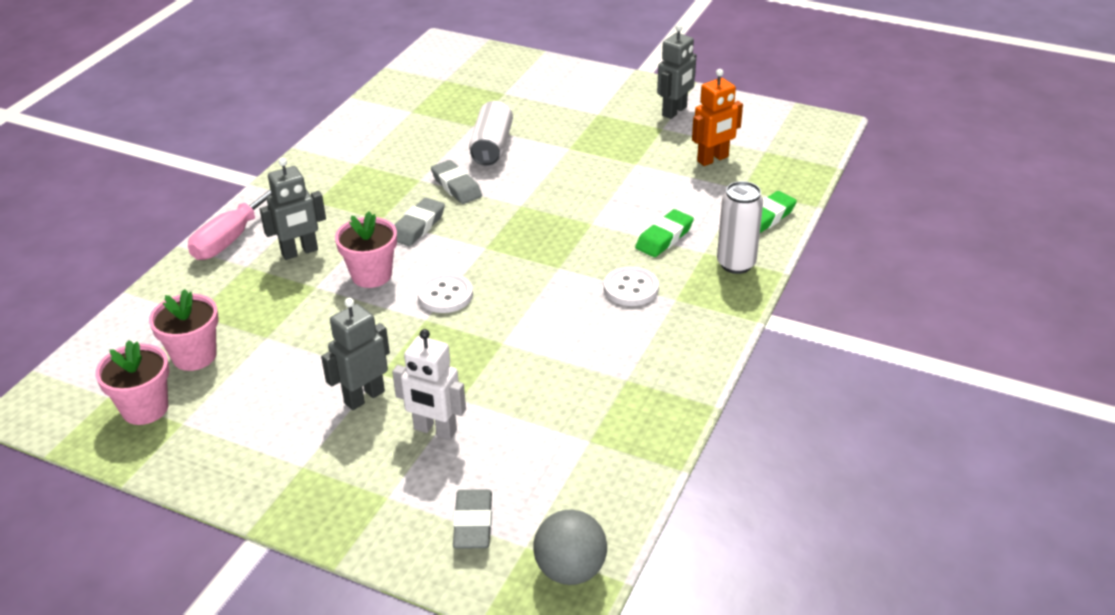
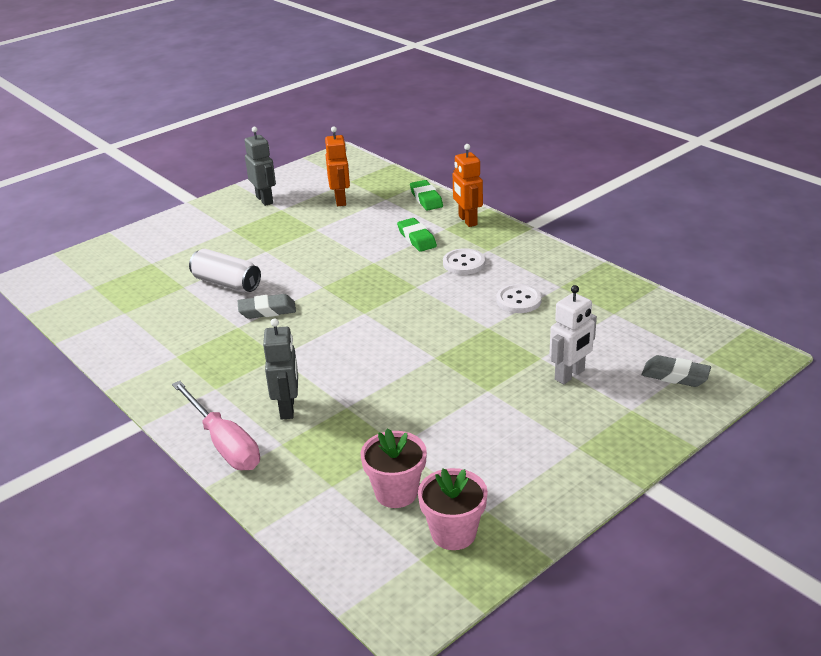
camera: 65 degrees left, 5 degrees down
(364, 397) = (512, 403): grey robot -> none
(371, 275) = (355, 374): pink flower pot -> none
(418, 226) = (307, 339): grey eraser -> none
(445, 295) = (411, 342): white button -> white button (518, 300)
(570, 570) = (732, 345): grey ball -> none
(736, 264) = (467, 220): white can -> orange robot

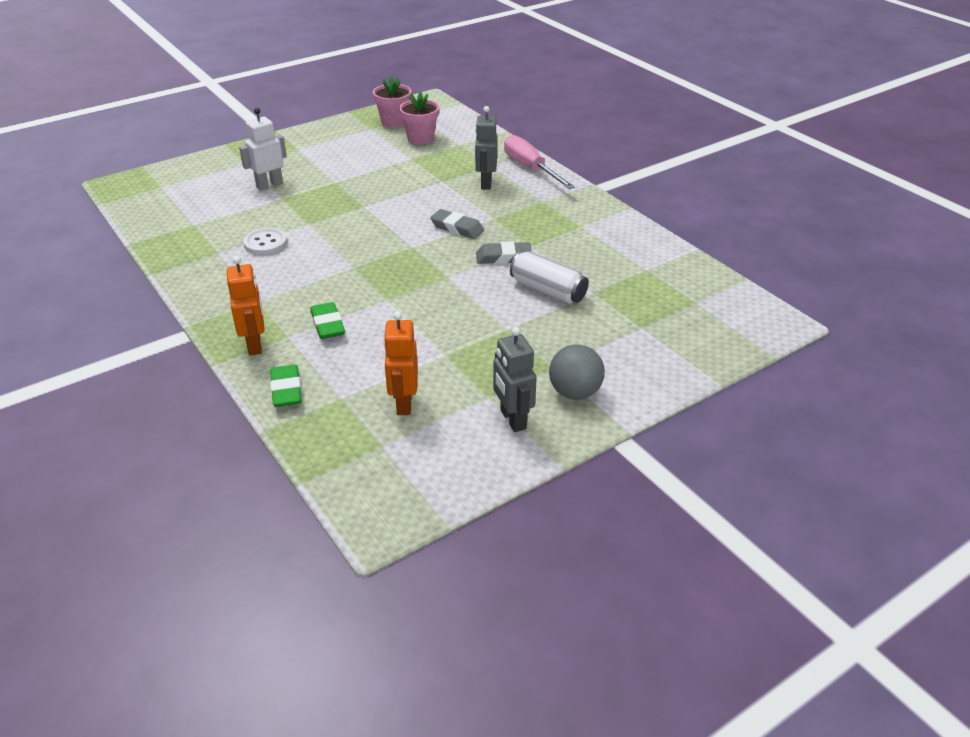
camera: 175 degrees left, 5 degrees up
(219, 217) = (575, 392): none -> grey ball
(464, 263) = (293, 287): white button -> none
(675, 376) = (195, 178): grey eraser -> grey eraser (457, 228)

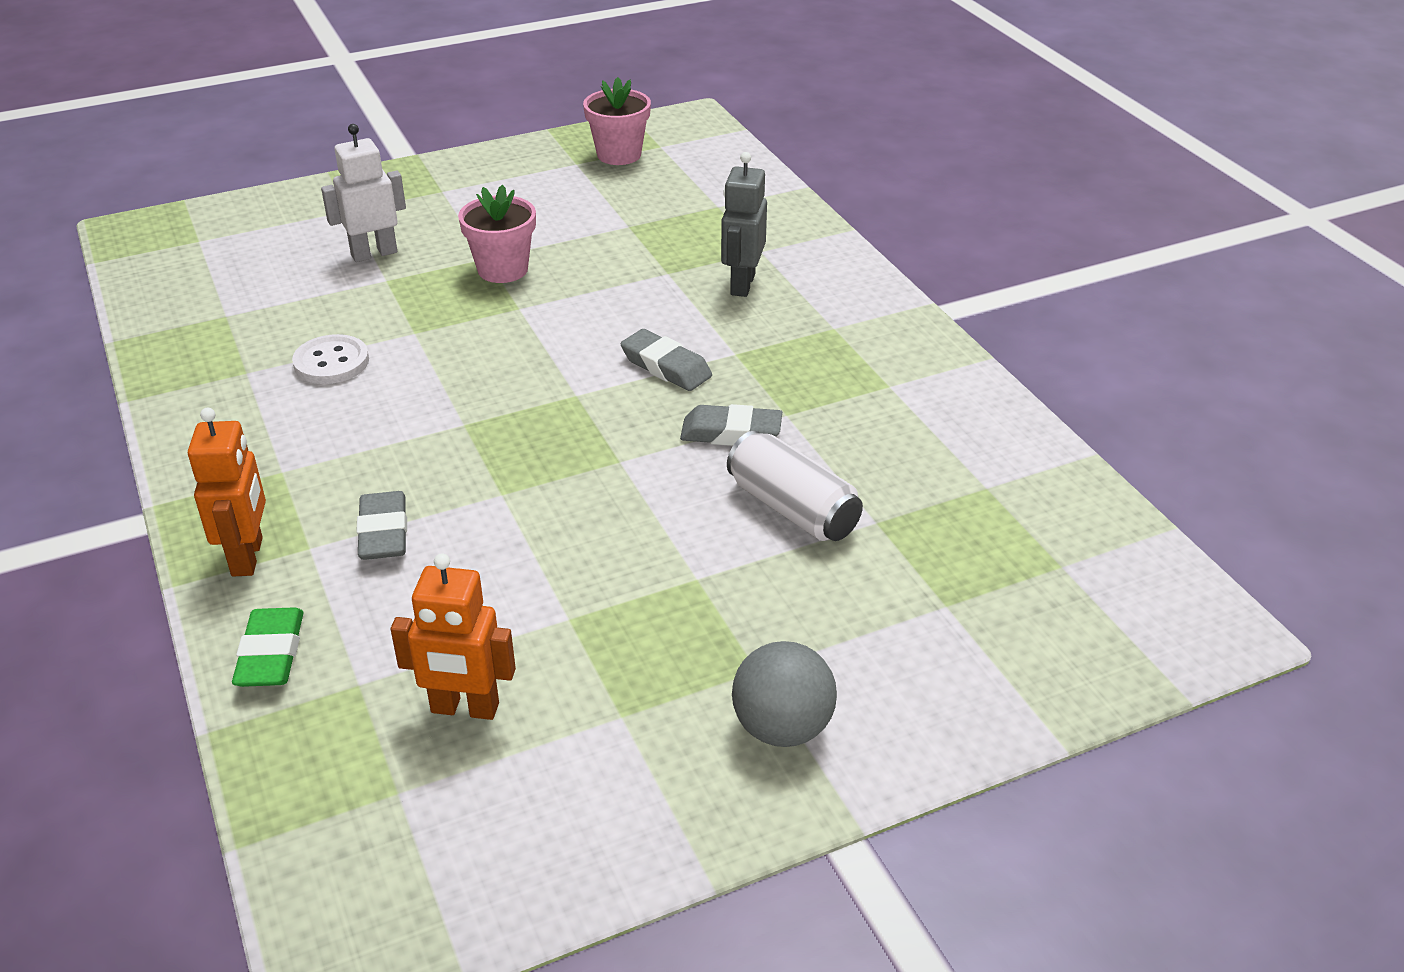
camera: 10 degrees right, 0 degrees up
(328, 325) = (383, 532): green eraser -> grey eraser
(403, 403) = (464, 709): orange robot -> orange robot turned 90 degrees counterclockwise
(420, 138) = (654, 189): pink flower pot -> pink flower pot (503, 270)
(512, 419) = (650, 770): grey robot -> none
(530, 168) = (830, 263): pink screwdriver -> none

